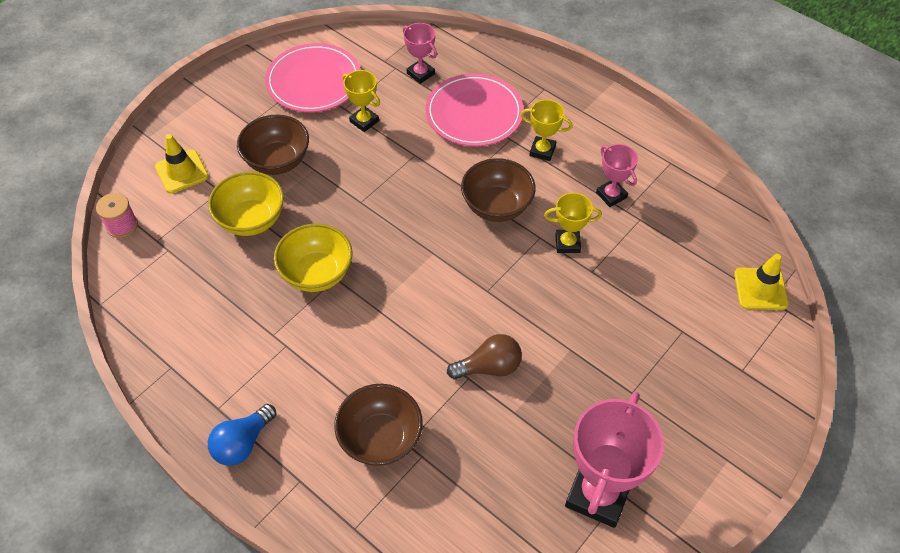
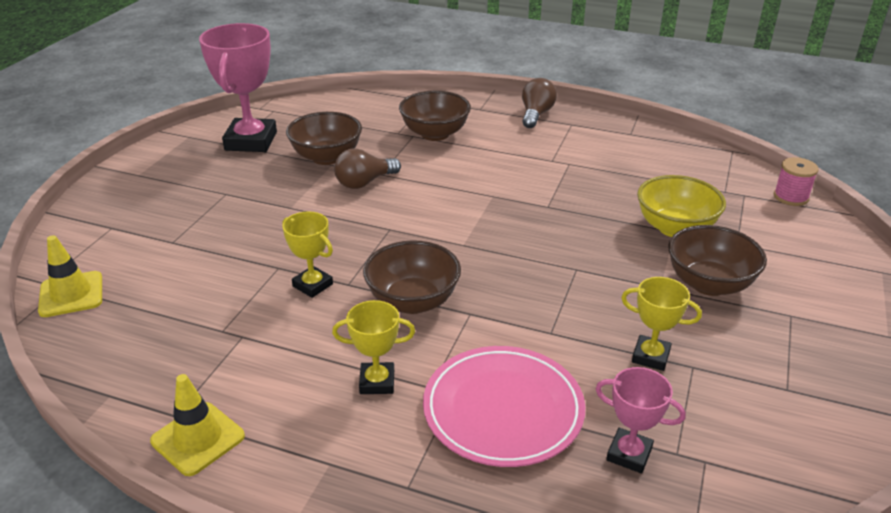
camera: 160 degrees right, 20 degrees down
(181, 172) = (798, 249): yellow traffic cone -> yellow traffic cone (198, 438)
(243, 443) = (536, 114): blue light bulb -> brown light bulb
(314, 82) = (774, 393): pink plate -> none
(317, 273) = (568, 205): yellow bowl -> none
(516, 428) = (326, 157): none -> brown bowl
(567, 243) = (313, 285): yellow trophy -> yellow trophy turned 60 degrees clockwise
(611, 195) = (264, 349): pink trophy -> none

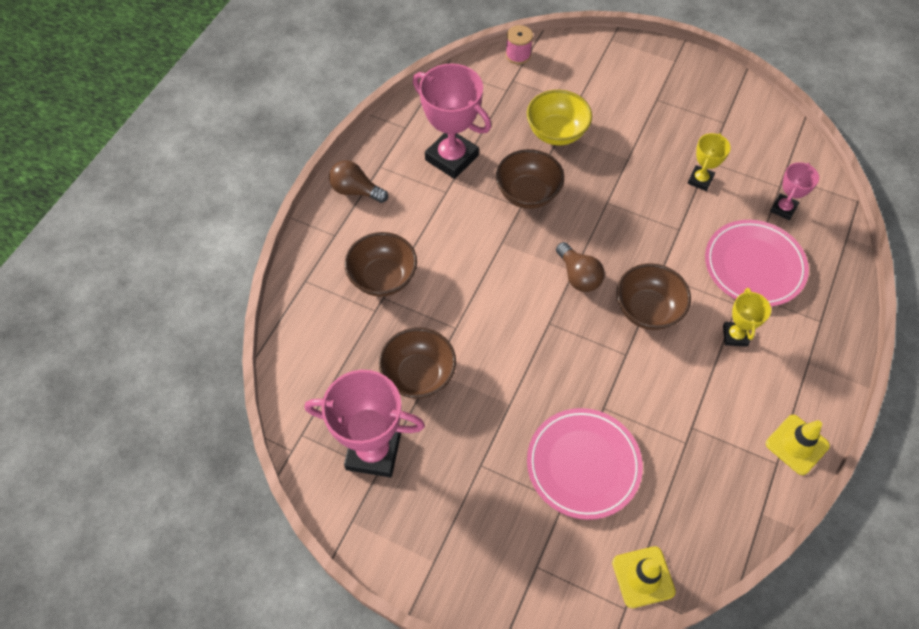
camera: 85 degrees left, 25 degrees up
(211, 254) = (583, 464): none -> pink plate
(313, 285) = (628, 380): yellow trophy -> none
(364, 182) = (471, 341): brown light bulb -> brown light bulb (578, 276)
(601, 161) = (452, 158): none -> pink trophy
(709, 284) = (625, 131): brown bowl -> brown bowl (528, 194)

